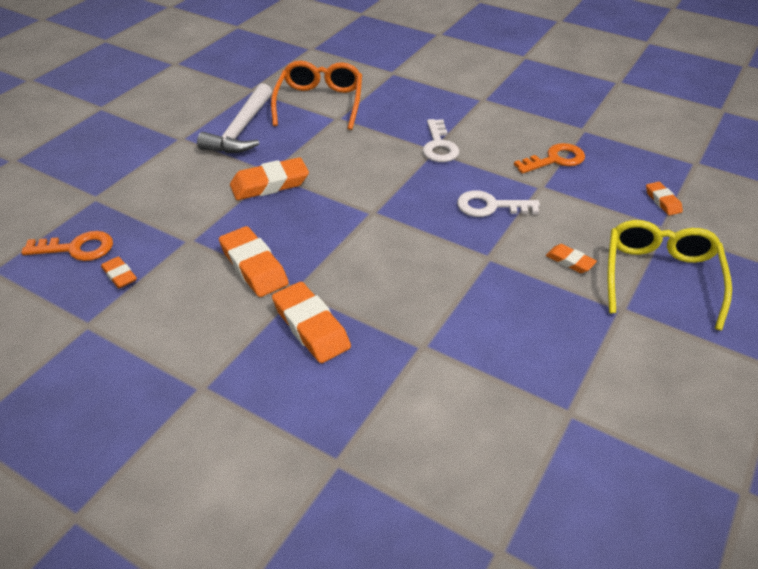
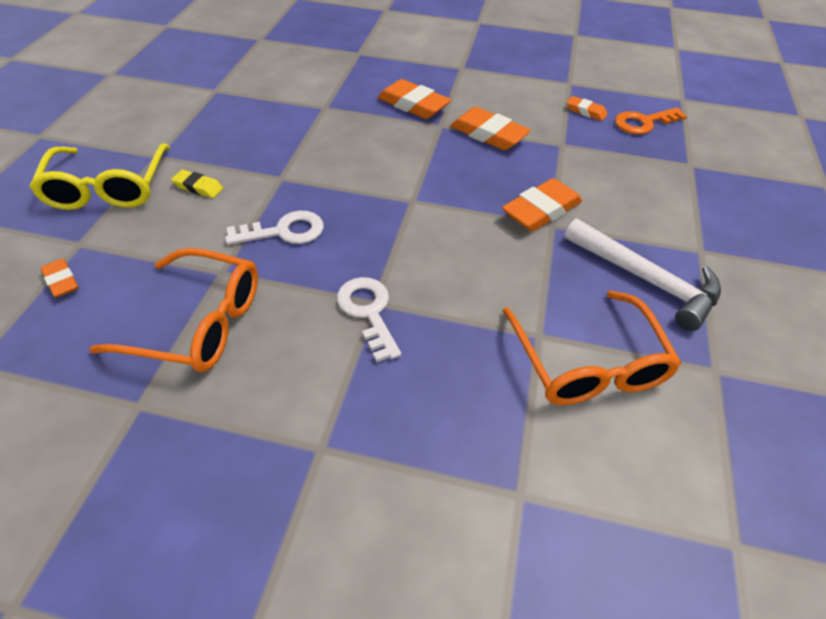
camera: 160 degrees right, 5 degrees up
(241, 130) = (646, 280): white hammer -> white hammer turned 135 degrees clockwise
(555, 159) = (197, 323): orange key -> orange glasses
(570, 261) = (198, 187): orange eraser -> yellow eraser

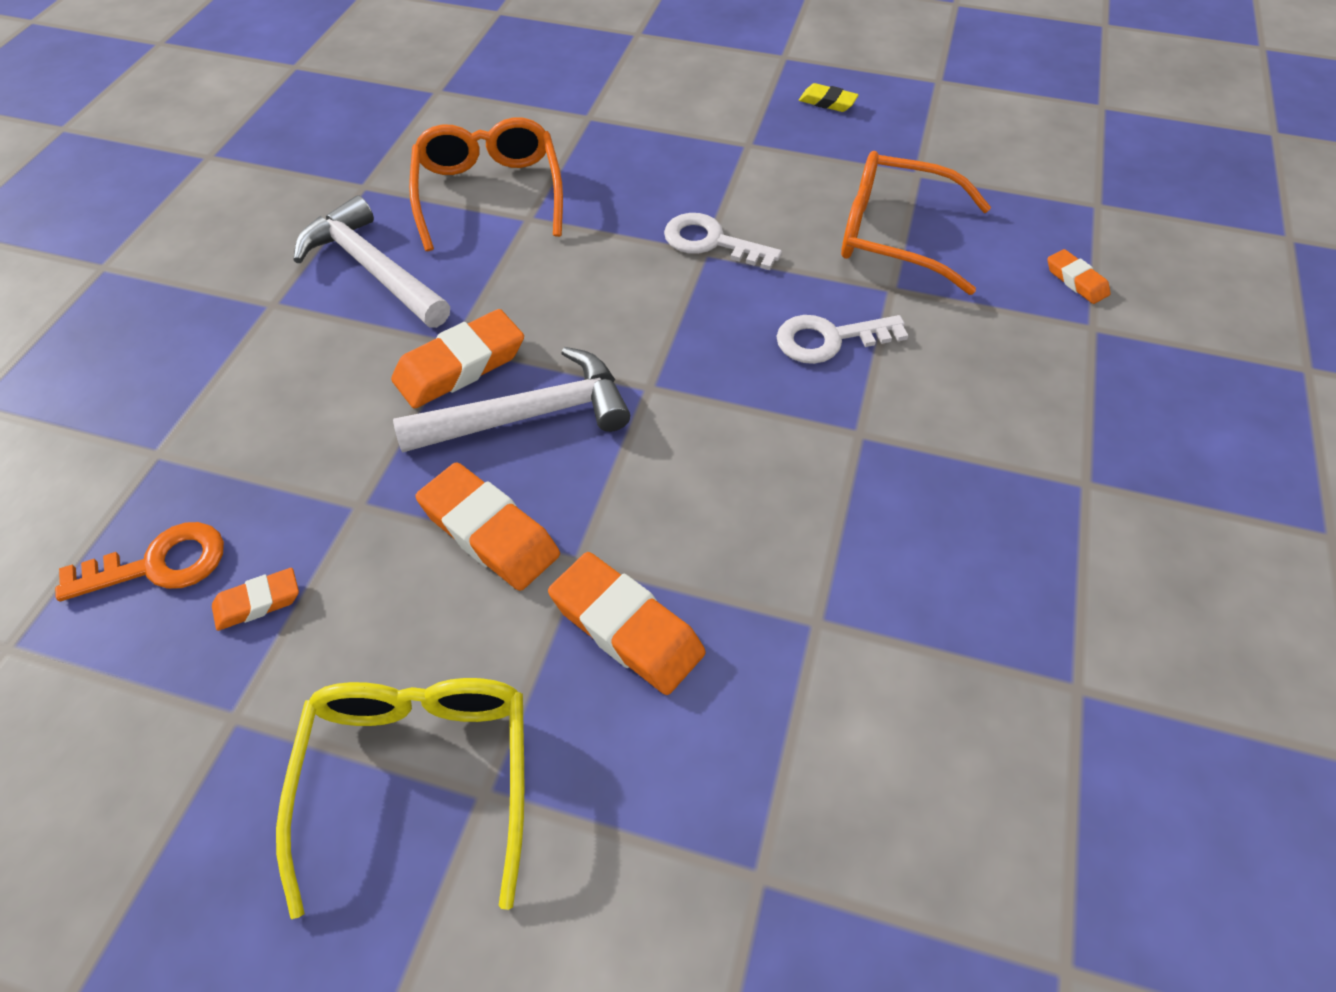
camera: 175 degrees left, 5 degrees up
(108, 187) = (1120, 416): yellow glasses -> yellow glasses (418, 778)
(198, 187) = (982, 415): yellow eraser -> yellow eraser (827, 102)
(368, 312) = (711, 242): white key -> white key turned 135 degrees clockwise
(485, 184) = (529, 415): none -> white hammer
(586, 111) = (258, 602): orange eraser -> orange eraser turned 60 degrees counterclockwise

